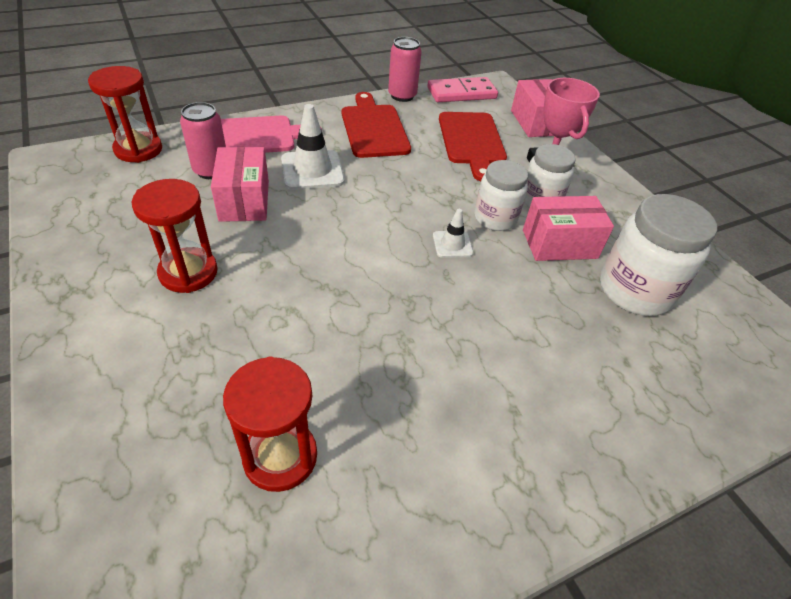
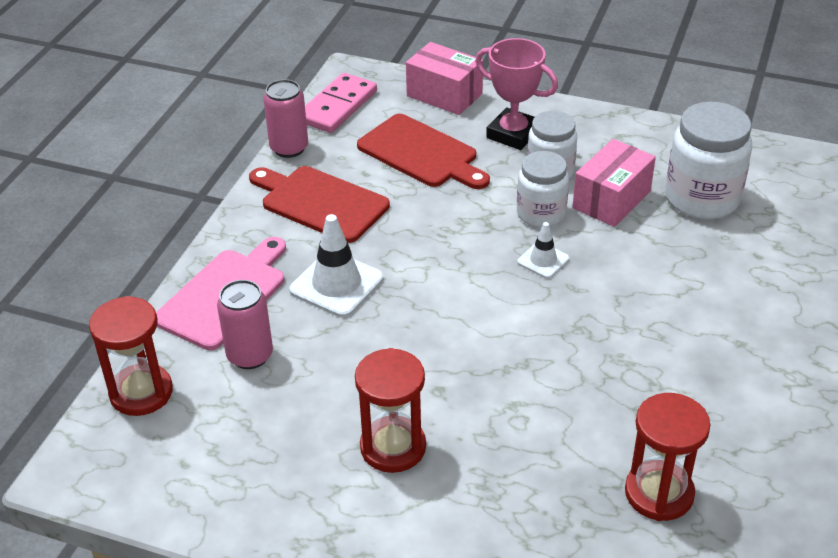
camera: 40 degrees left, 5 degrees down
(244, 200) = (329, 356): pink box -> none

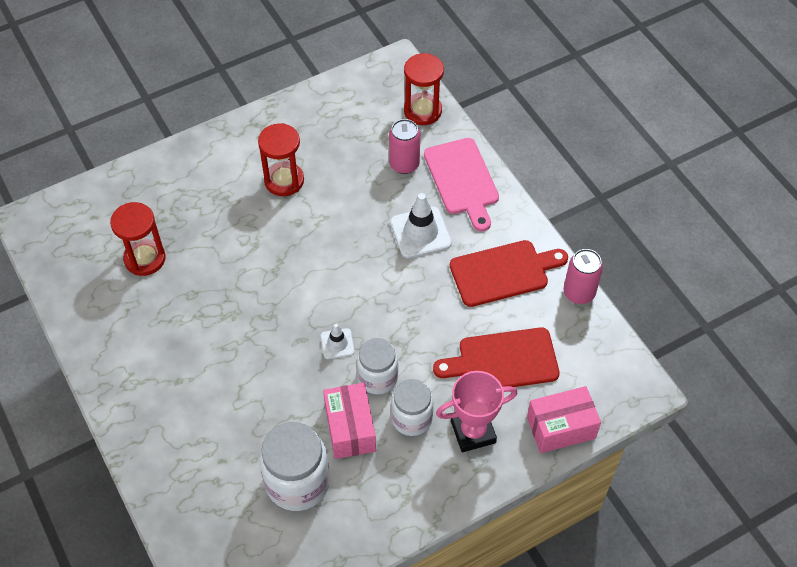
camera: 130 degrees right, 15 degrees up
(337, 106) = (605, 352): pink domino -> none

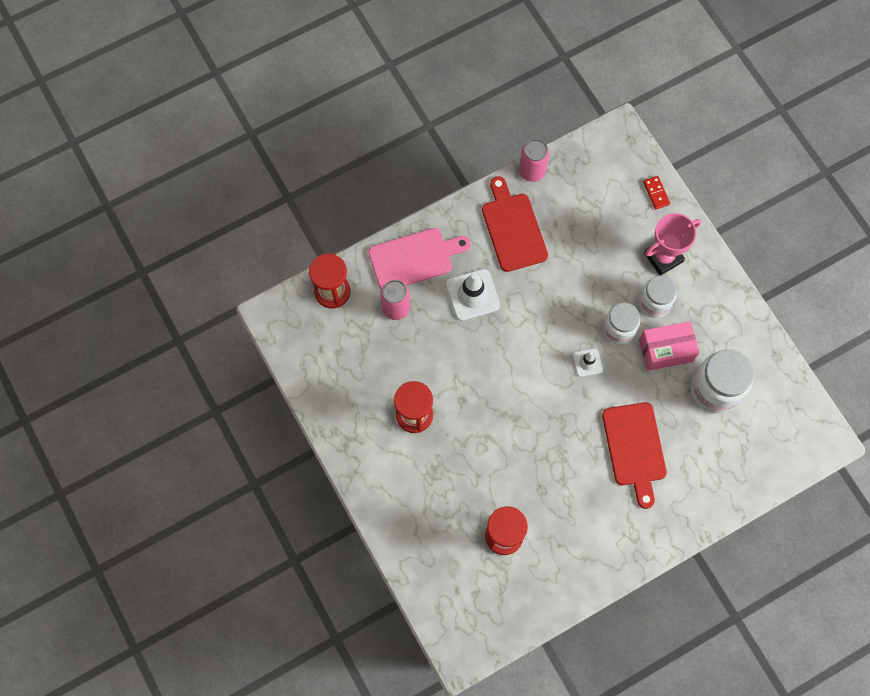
camera: 90 degrees left, 15 degrees up
(473, 432) = (663, 257): pink trophy -> pink trophy turned 75 degrees clockwise
(503, 361) = (598, 232): red cutting board -> red cutting board (634, 448)
(561, 428) = (656, 193): pink box -> red domino

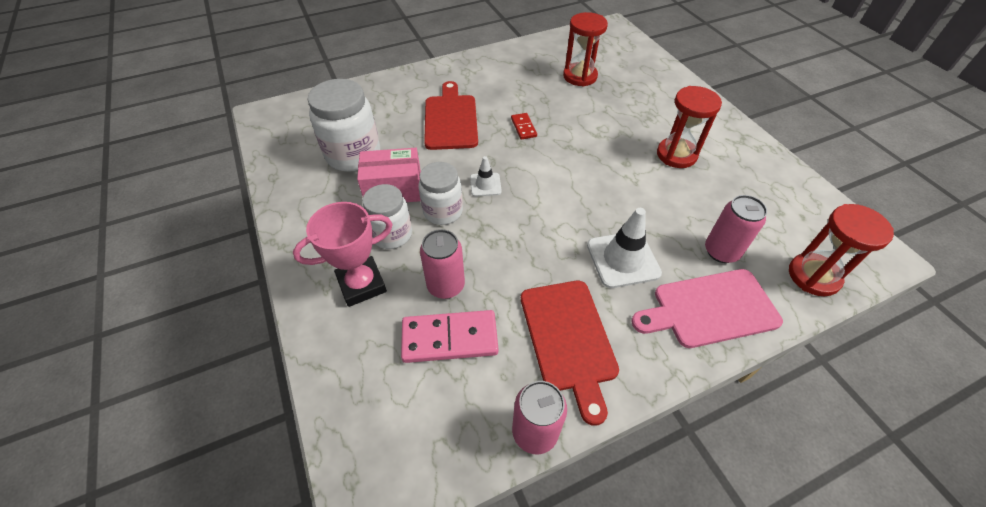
camera: 175 degrees left, 20 degrees down
(592, 223) = (450, 338): none -> pink domino
(602, 261) = (446, 286): none -> pink can
(656, 193) = (340, 375): red domino -> red domino (523, 127)

